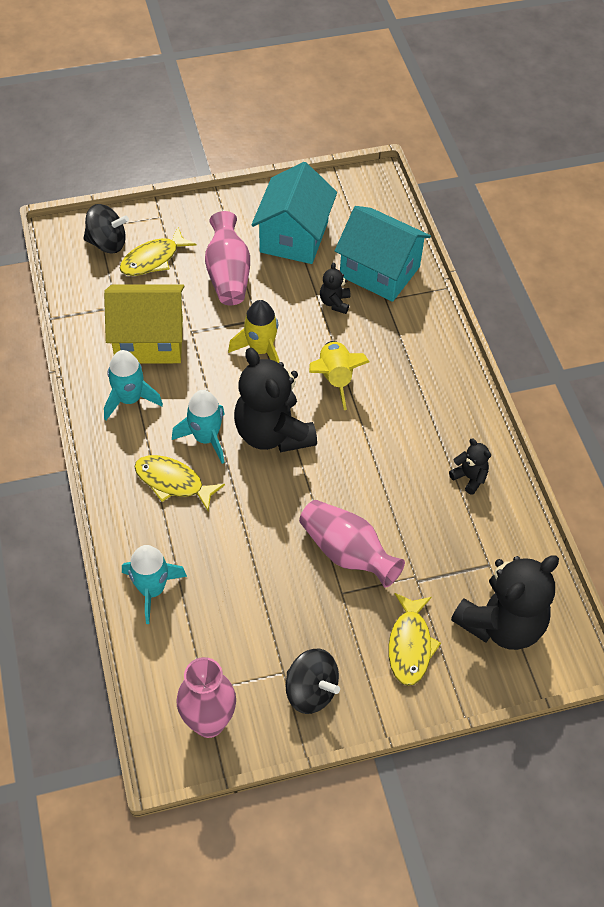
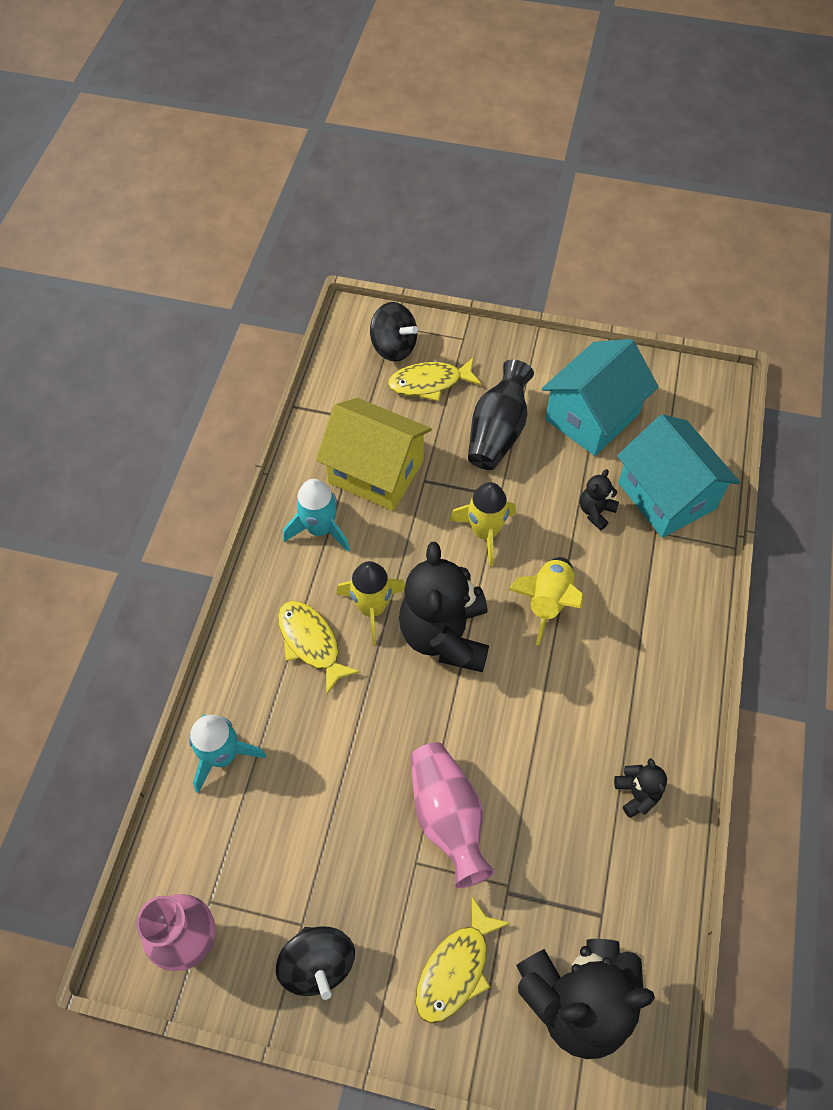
camera: 30 degrees right, 5 degrees up
(206, 438) = (372, 608): turquoise rocket -> yellow rocket
(228, 275) = (497, 432): pink vase -> black vase

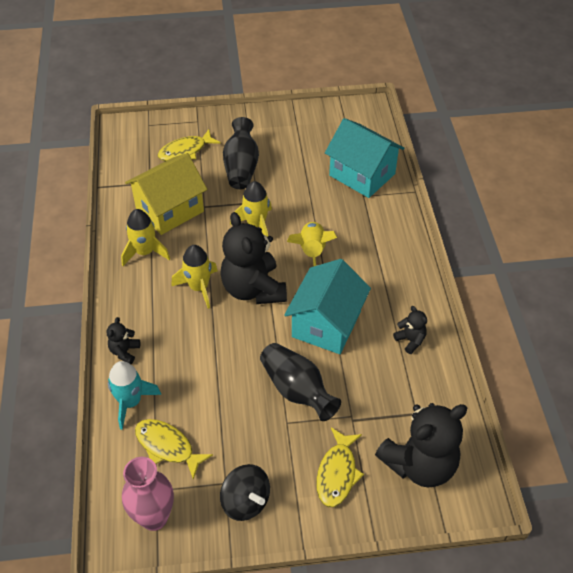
camera: 20 degrees left, 10 degrees down
(311, 643) = (165, 319): yellow fish -> yellow fish (167, 446)
(320, 529) = (145, 252): turquoise rocket -> yellow rocket
(376, 472) = (169, 210): yellow house -> yellow house turned 45 degrees counterclockwise
(393, 347) = (153, 137): black spinning top -> none
(447, 817) = (297, 390): pink vase -> black vase
(592, 417) = (298, 144): turquoise house -> turquoise house (326, 324)
(596, 512) = (322, 195): black teddy bear -> black teddy bear (125, 352)

